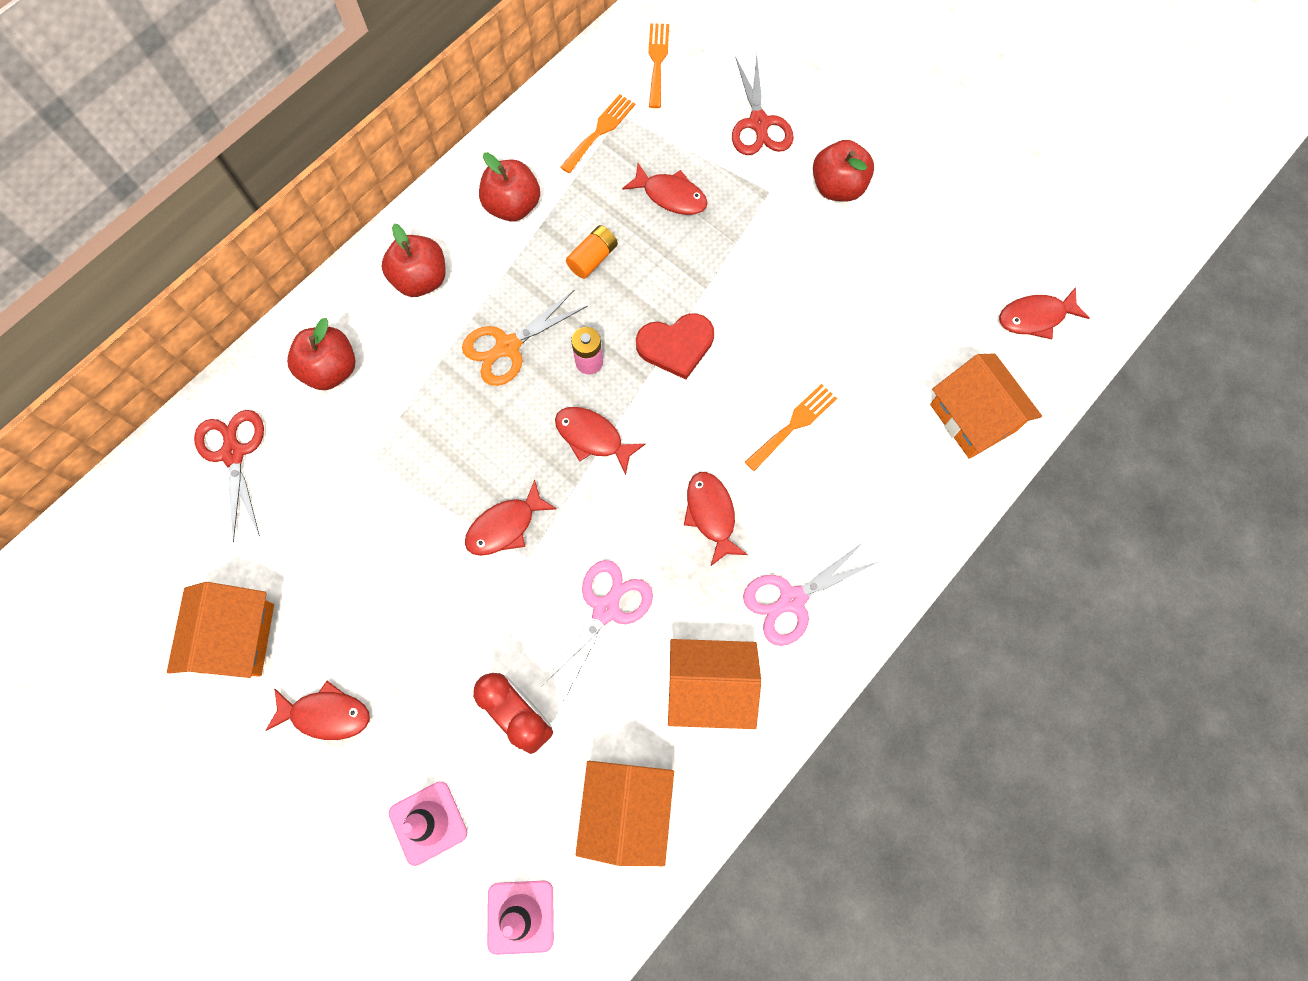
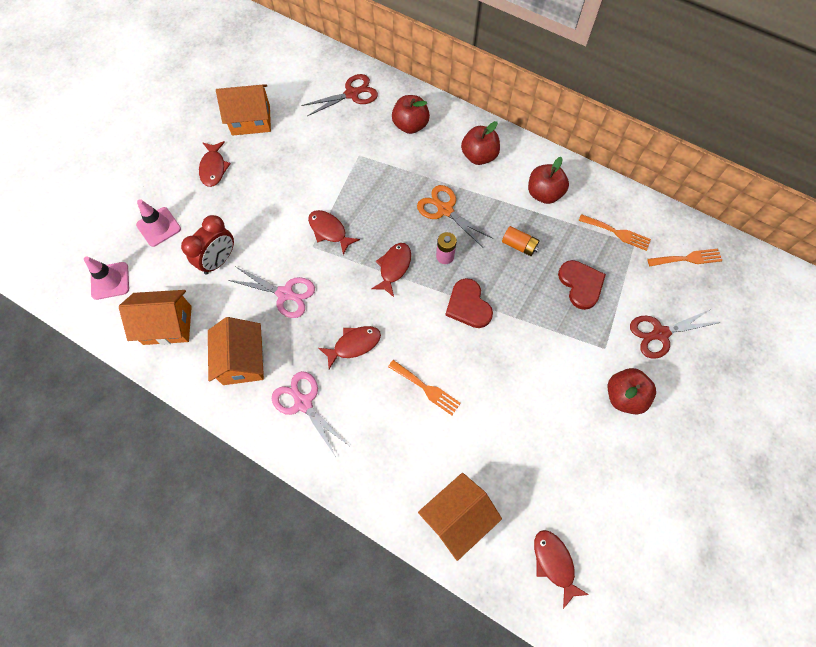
camera: 80 degrees right, 5 degrees down
(671, 196) = (581, 284): red fish -> red heart

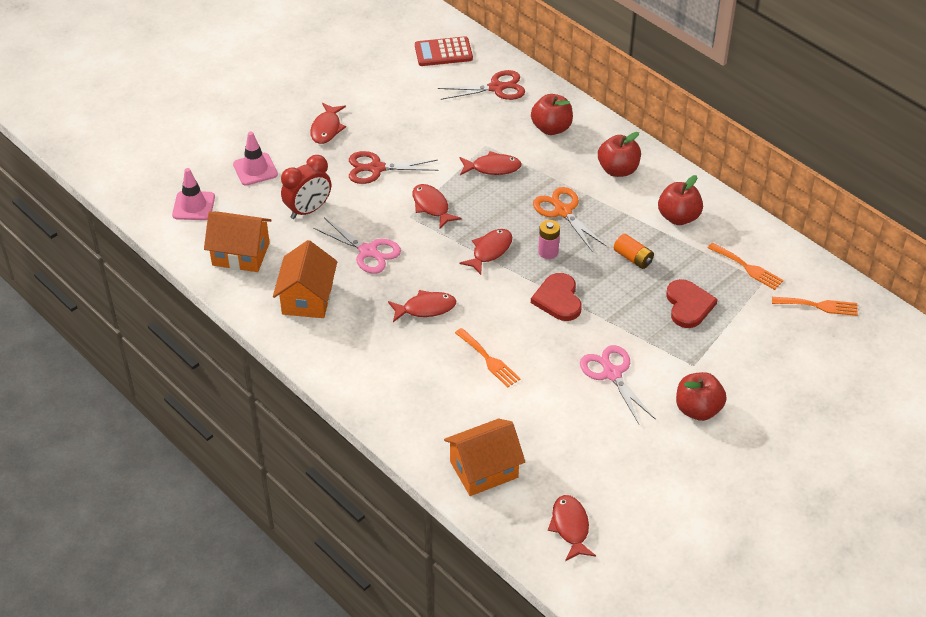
camera: 15 degrees right, 20 degrees down
(251, 120) = (379, 93): orange house -> none
(296, 67) = (443, 52): none -> red calculator
(303, 403) = (358, 346): pink scissors -> pink scissors (612, 374)
(371, 177) = (493, 168): none -> red fish
(660, 333) = (760, 365): red scissors -> red scissors (376, 168)

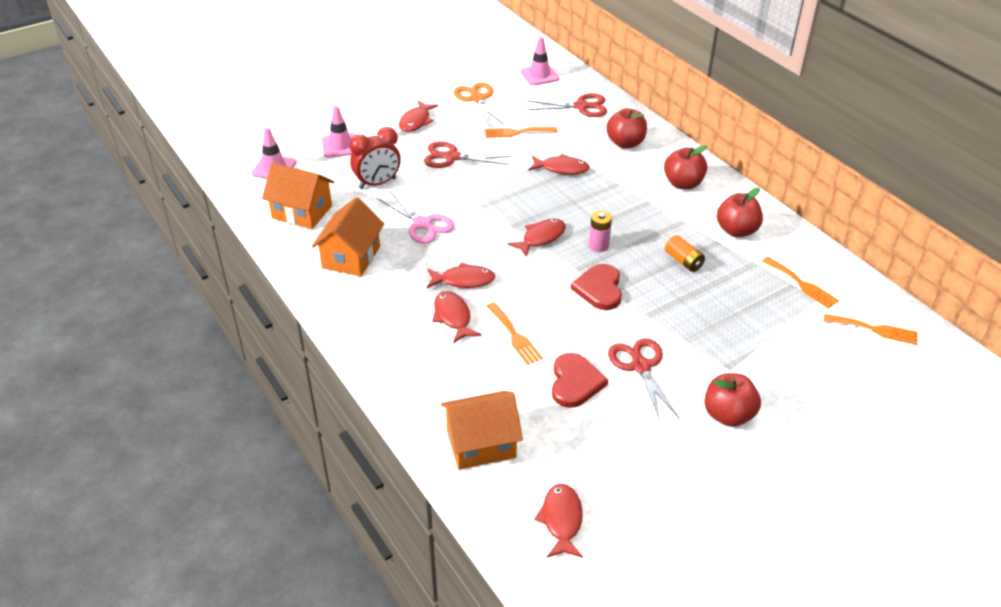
camera: 10 degrees right, 5 degrees down
(431, 206) = (494, 193): red fish -> red fish (453, 317)
(436, 129) = (517, 132): none -> orange fork
(443, 52) = (539, 75): red calculator -> pink traffic cone
(563, 211) = (621, 212): orange scissors -> orange scissors (477, 99)
(612, 374) = (640, 366): pink scissors -> red scissors
(688, 305) = (734, 311): red heart -> red heart (575, 382)

